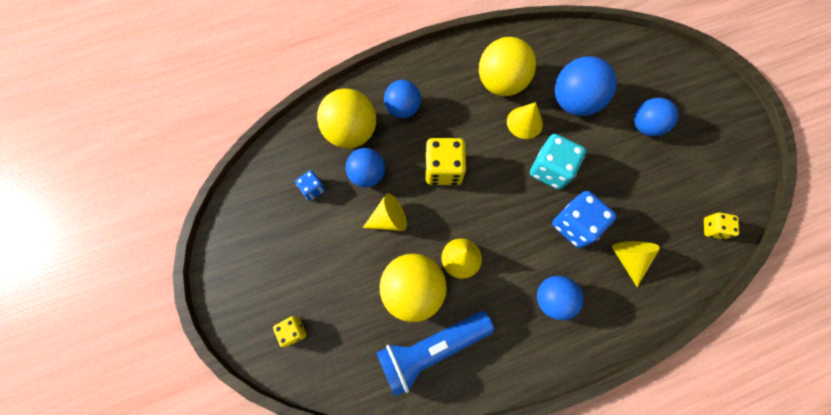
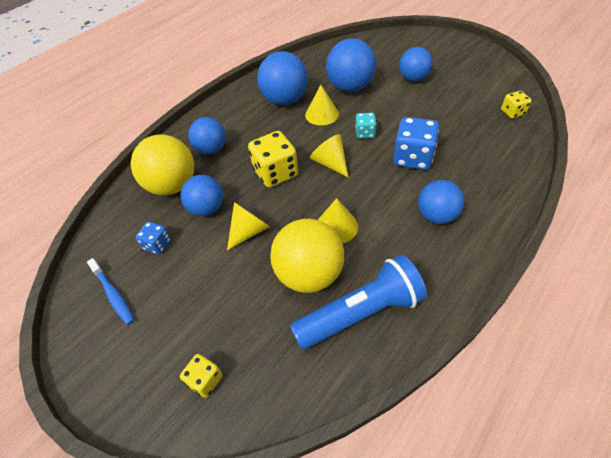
camera: 25 degrees left, 20 degrees down
(262, 218) = (113, 295): none -> blue toothbrush
(431, 348) = (361, 313): blue flashlight -> blue flashlight turned 150 degrees counterclockwise
(500, 84) = (285, 100): yellow ball -> blue ball
(550, 170) = (365, 133): turquoise dice -> turquoise dice, size x0.55
(628, 258) = (470, 159): yellow cone -> yellow cone (330, 163)

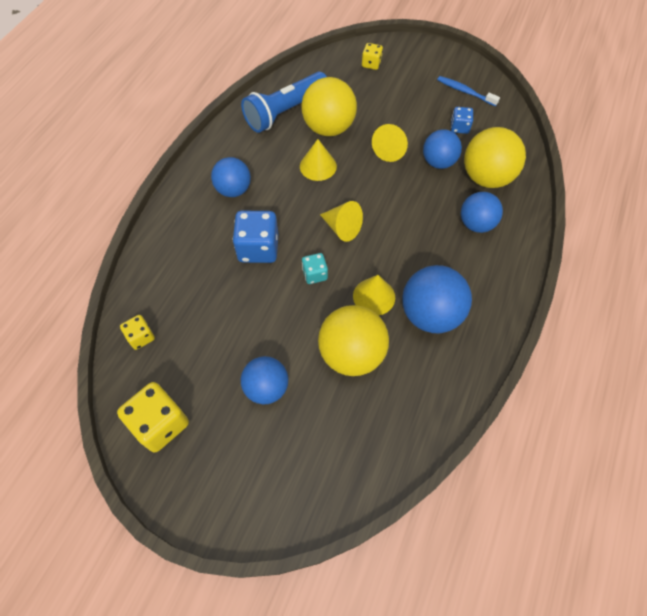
camera: 160 degrees right, 10 degrees up
(275, 173) = (393, 207): yellow dice -> yellow dice (160, 424)
(350, 87) = (351, 354): blue ball -> yellow ball

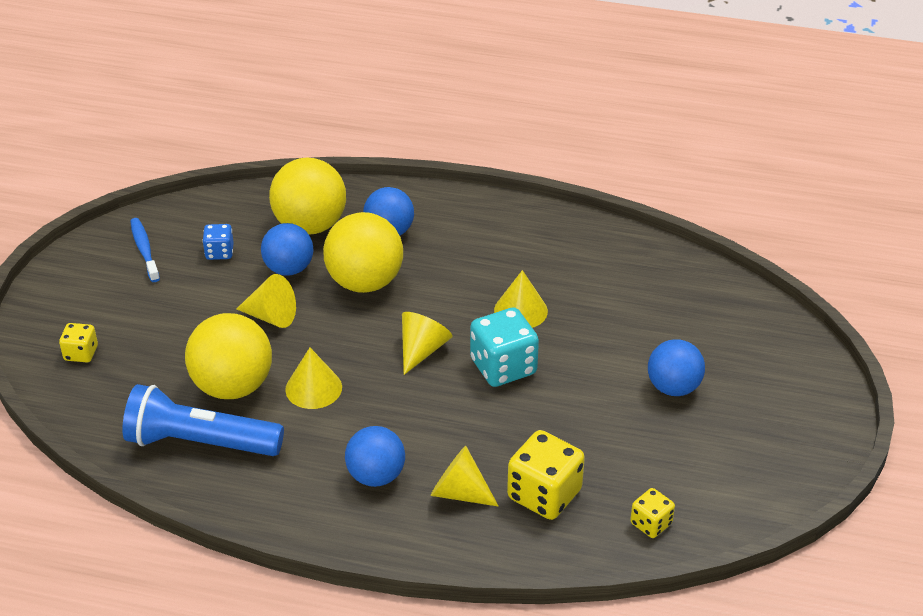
camera: 100 degrees left, 20 degrees down
(160, 424) = (755, 474): yellow dice -> yellow dice (544, 494)
(206, 231) = (459, 492): none -> yellow cone
(258, 248) = (476, 429): blue dice -> none
(285, 111) = (200, 442): blue flashlight -> blue flashlight turned 150 degrees clockwise
(315, 274) = (503, 367): turquoise dice -> turquoise dice, size x1.83
(351, 354) = (604, 321): yellow ball -> yellow ball (365, 282)
(430, 314) = (531, 263): blue ball -> none
(465, 91) = (144, 250): blue toothbrush -> blue toothbrush turned 135 degrees clockwise

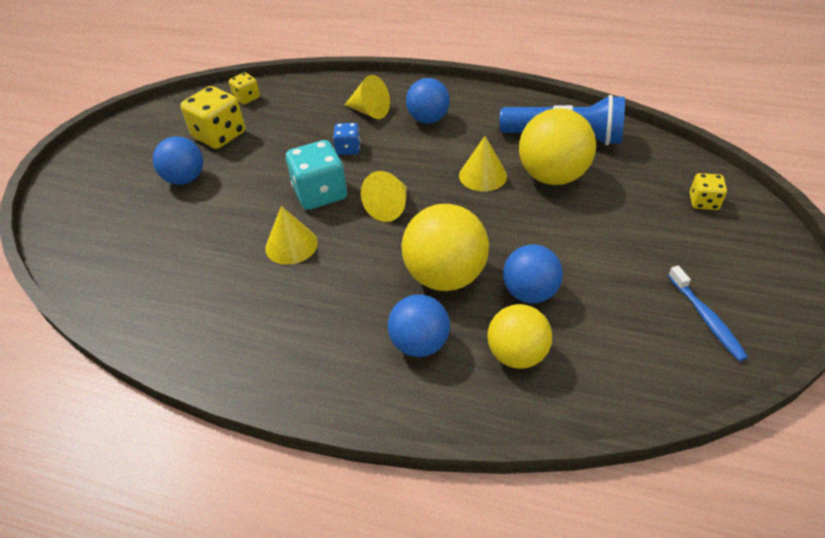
camera: 175 degrees left, 5 degrees up
(219, 252) = (615, 315): blue dice -> blue dice (348, 149)
(271, 316) = (535, 238): yellow cone -> none
(310, 225) = (517, 354): yellow ball -> yellow ball, size x0.66
(544, 494) = (311, 111): yellow dice -> yellow dice (219, 135)

